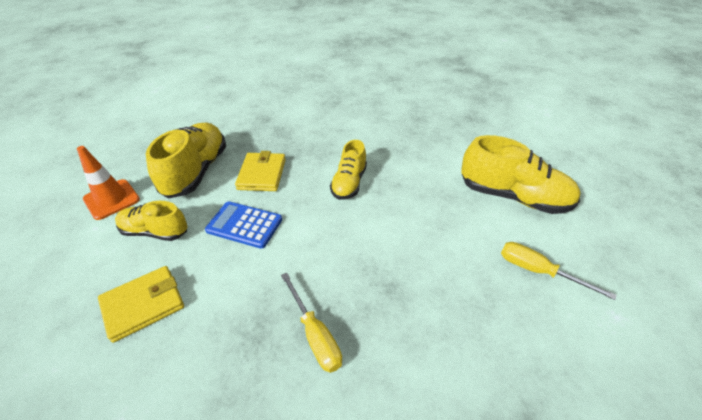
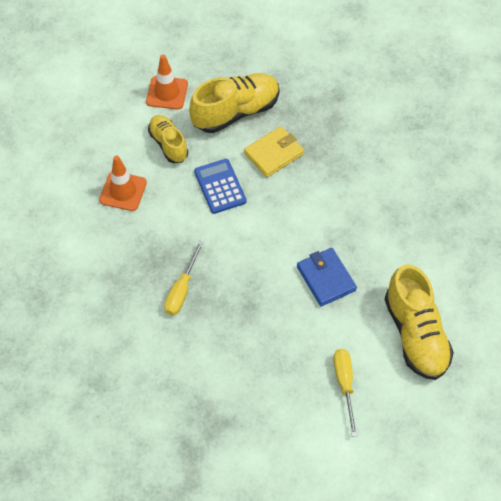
camera: 50 degrees right, 15 degrees up
(143, 304) = (123, 191): yellow wallet -> orange traffic cone
(349, 183) = (320, 215): yellow shoe -> none
(412, 215) = (326, 278): none -> blue wallet

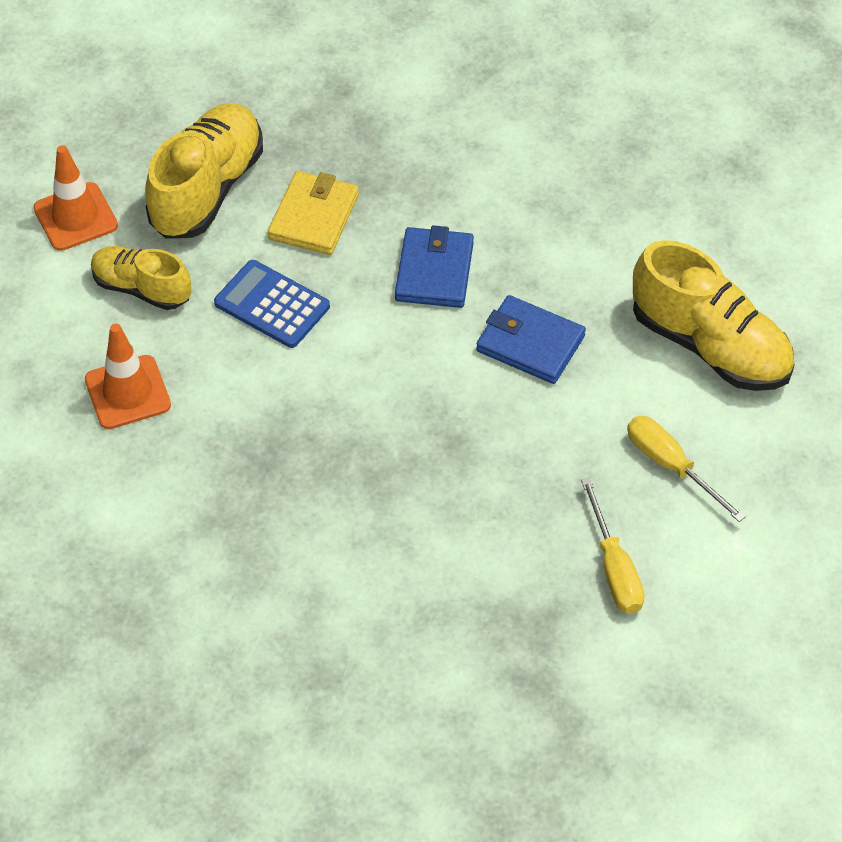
camera: 35 degrees left, 5 degrees down
(182, 290) = (337, 477): yellow screwdriver -> yellow screwdriver (614, 568)
(309, 214) = (434, 271): none -> blue wallet

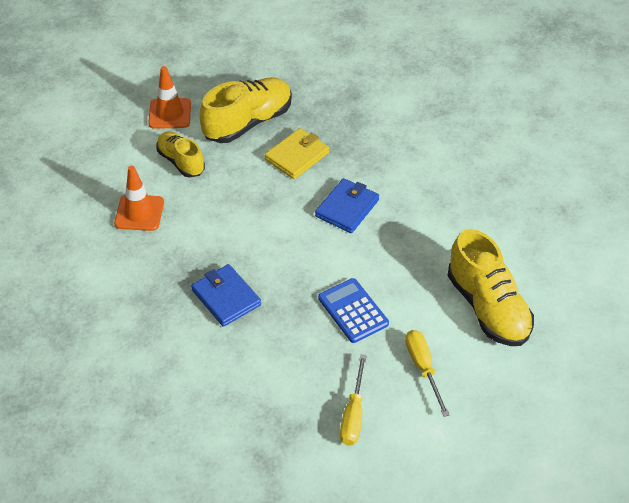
camera: 25 degrees right, 5 degrees down
(272, 305) = (245, 194): blue calculator -> blue calculator (353, 311)
(530, 343) = (379, 267): blue wallet -> blue wallet (226, 297)

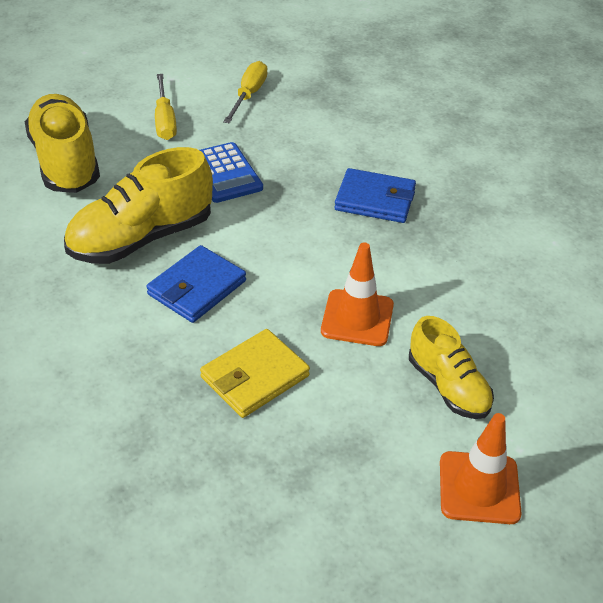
camera: 175 degrees left, 5 degrees down
(139, 213) = (502, 311): orange traffic cone -> orange traffic cone (357, 318)
(226, 297) = (375, 200): blue wallet -> blue wallet turned 45 degrees counterclockwise
(248, 122) = (332, 452): yellow shoe -> yellow shoe (141, 238)

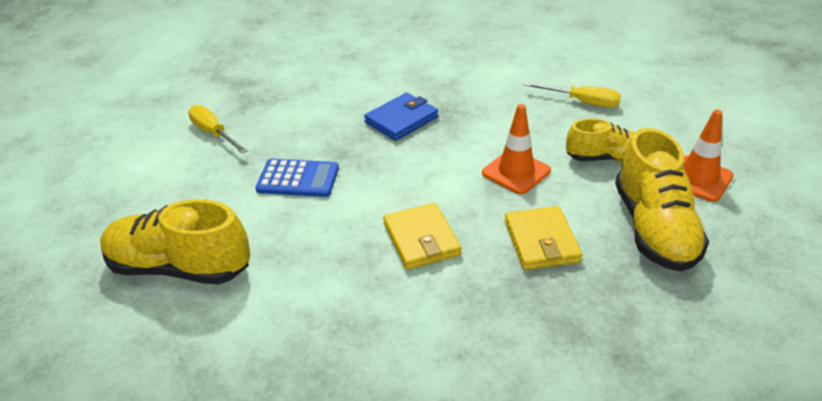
camera: 55 degrees left, 5 degrees down
(141, 238) = (333, 251): yellow shoe -> yellow shoe (654, 228)
(165, 120) = (191, 188): yellow screwdriver -> yellow screwdriver (582, 102)
(197, 288) = (421, 239): blue wallet -> yellow wallet

